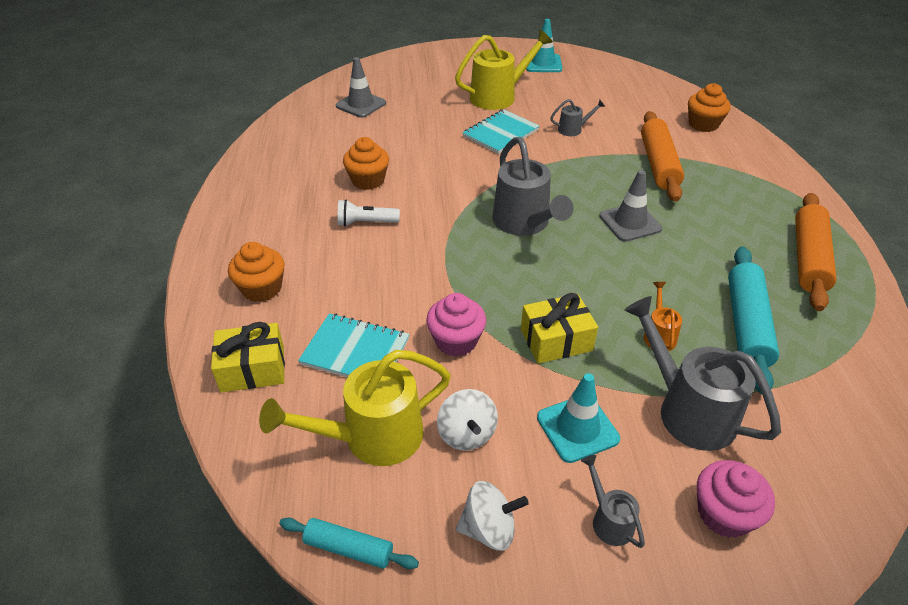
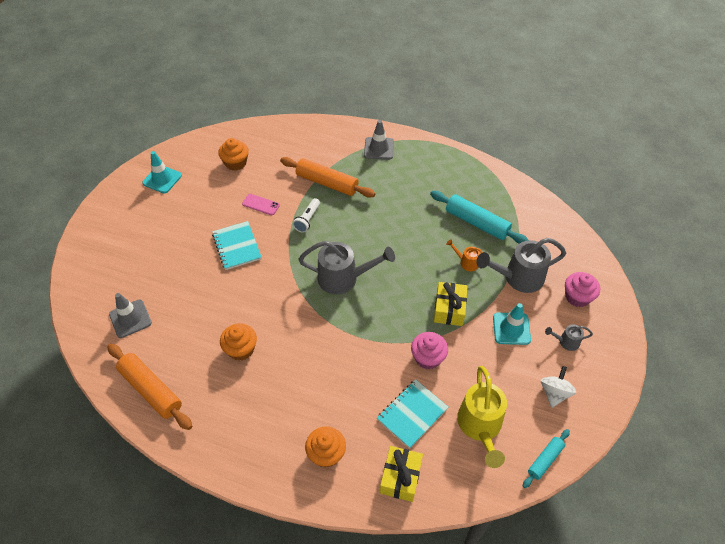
camera: 65 degrees left, 10 degrees up
(366, 223) = (290, 367): white flashlight -> white flashlight (307, 220)
(466, 434) = (496, 379): white spinning top -> none
(499, 96) = (187, 226): yellow watering can -> none
(573, 129) = (261, 204): grey watering can -> pink phone
(630, 222) = (373, 226): grey traffic cone -> grey traffic cone (379, 148)
(703, 124) = (301, 139): orange cupcake -> orange cupcake (236, 163)
(808, 258) = (444, 169): orange rolling pin -> orange rolling pin (151, 390)

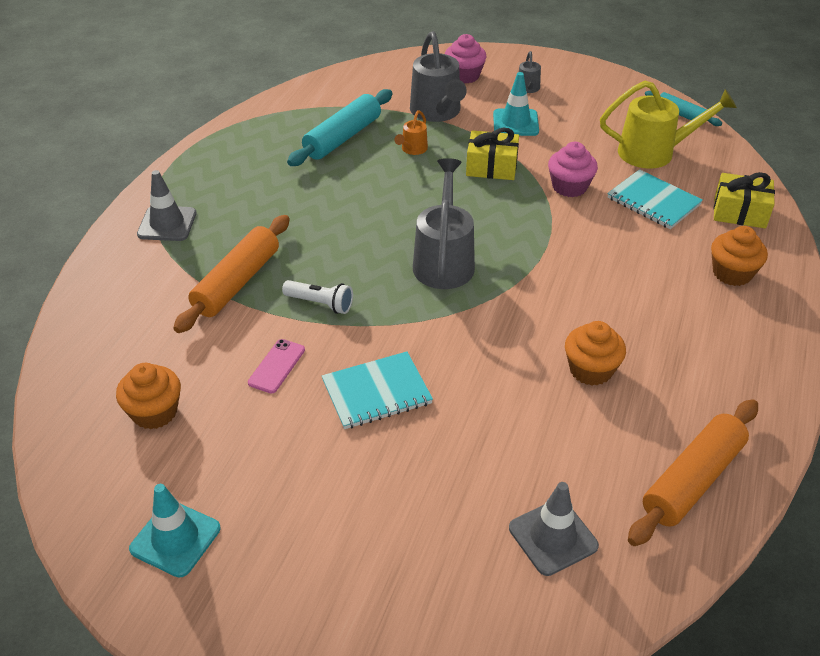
camera: 90 degrees left, 10 degrees down
(554, 393) = (597, 102): white spinning top -> none

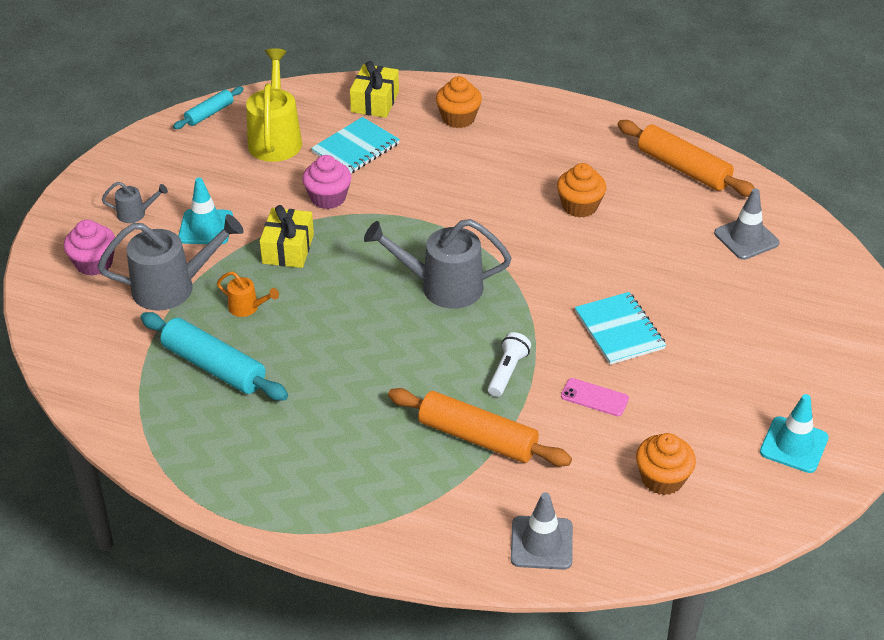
camera: 90 degrees left, 0 degrees up
(167, 224) = (375, 511): grey traffic cone -> grey traffic cone (541, 543)

